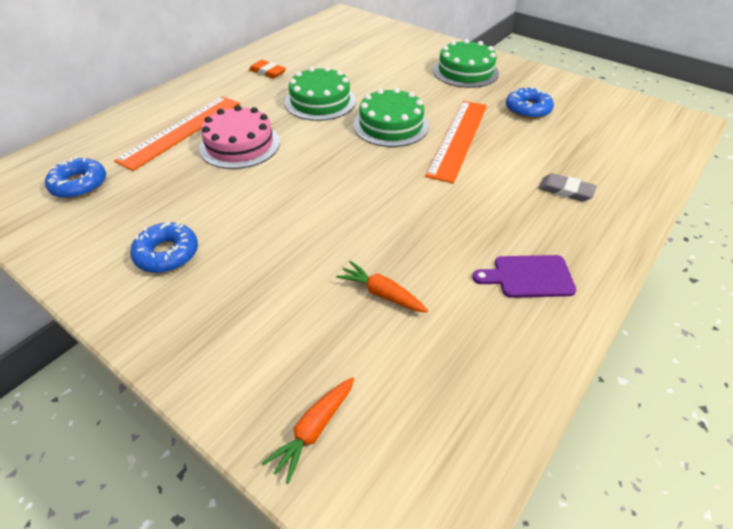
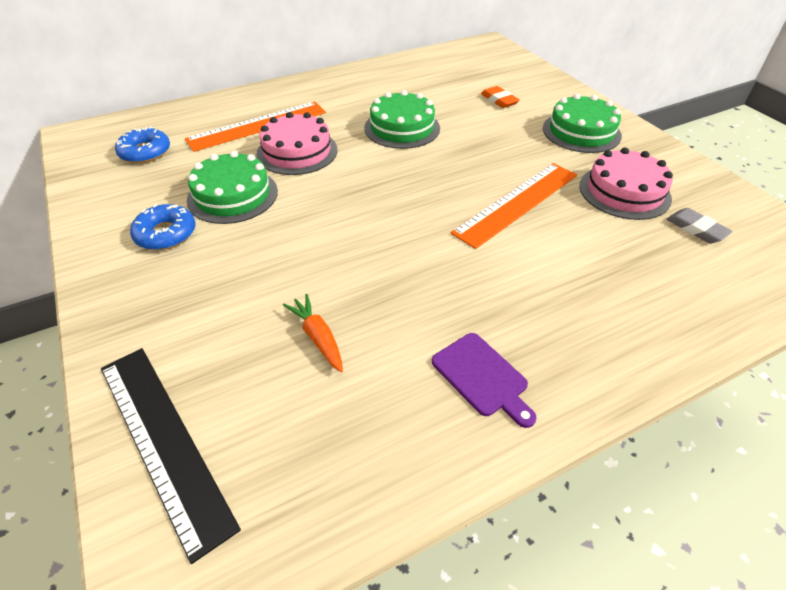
camera: 25 degrees right, 0 degrees up
(268, 72) = (373, 88): orange eraser -> orange eraser (499, 100)
(314, 430) = (163, 441): orange carrot -> black ruler
(391, 125) = (455, 170): green cake -> green cake (232, 195)
(527, 109) = (624, 192): blue donut -> pink cake
(529, 277) = (482, 377): purple cutting board -> purple cutting board turned 150 degrees counterclockwise
(565, 190) = (600, 296): grey eraser -> grey eraser (696, 229)

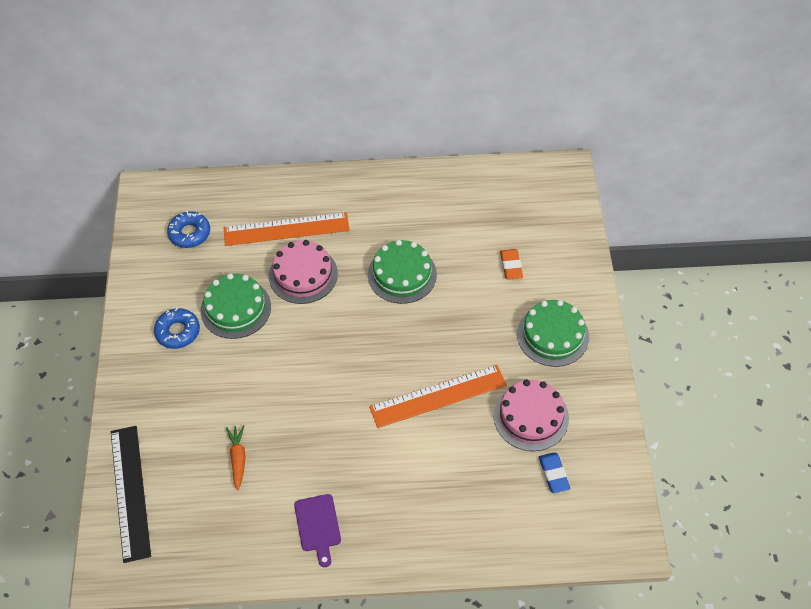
camera: 25 degrees right, 10 degrees up
(696, 229) = (553, 474): grey eraser -> blue eraser

